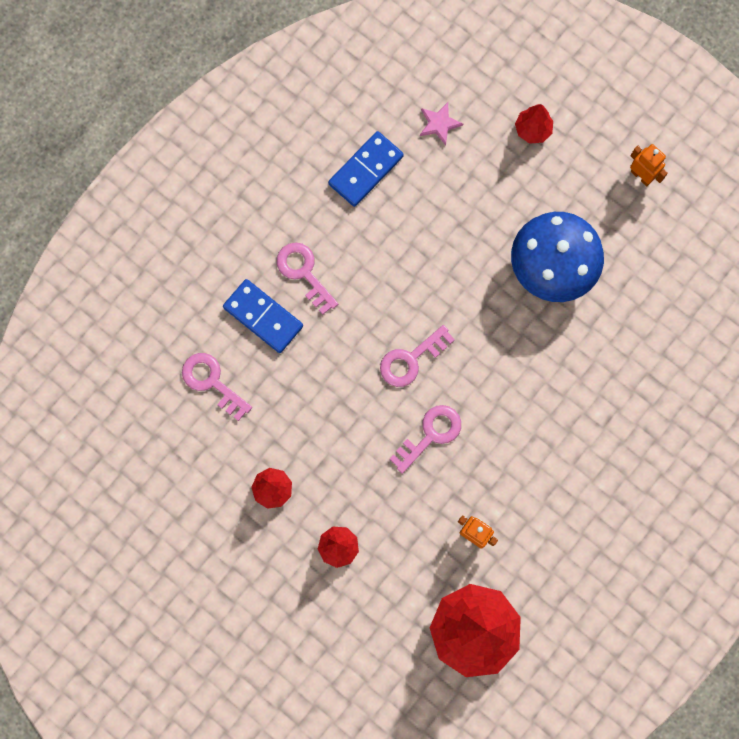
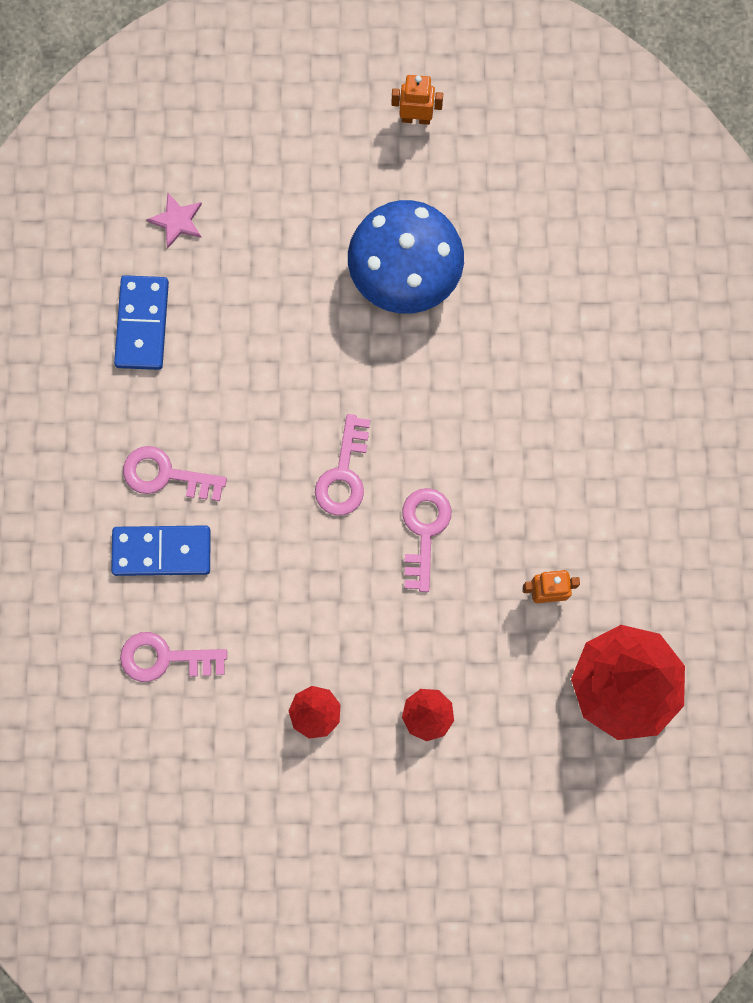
camera: 40 degrees left, 0 degrees up
(532, 130) = (274, 155): red tree -> none

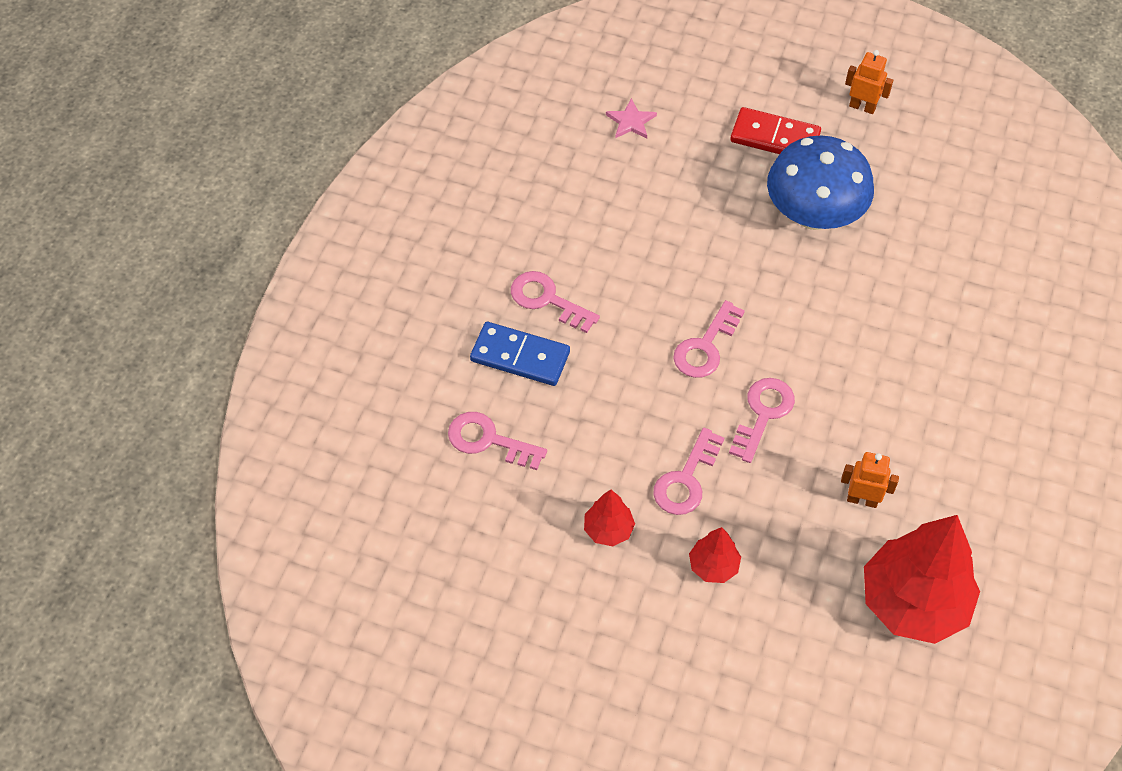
camera: 20 degrees right, 20 degrees down
(142, 324) = (572, 185): blue domino -> none
(336, 190) = (775, 138): none -> red domino
(372, 631) = (686, 479): none -> pink key

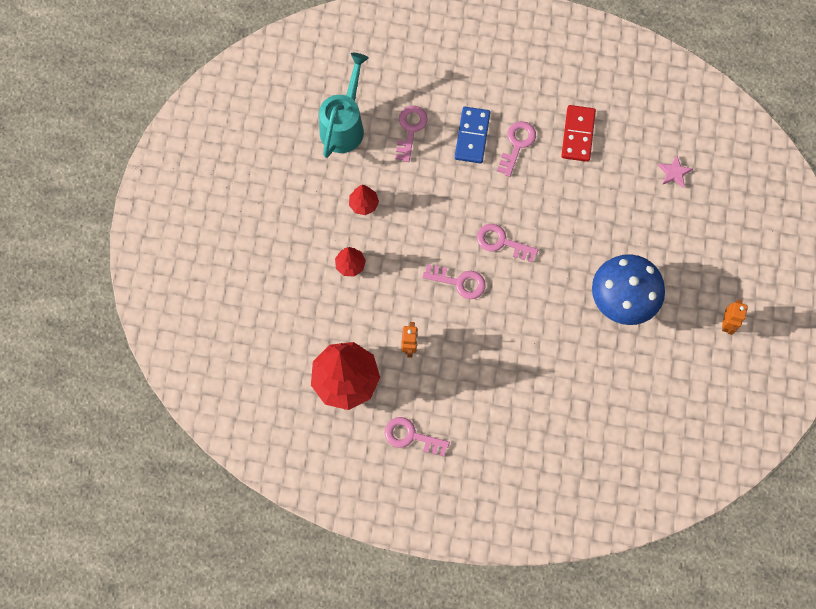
camera: 80 degrees right, 15 degrees up
(459, 538) = (344, 125): none -> turquoise watering can
(686, 479) = (405, 243): pink key -> pink key (411, 436)
(775, 138) = (683, 267): red domino -> red domino (578, 134)

